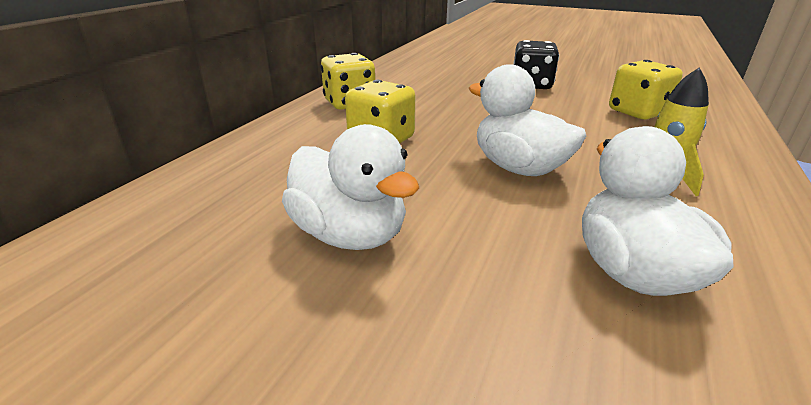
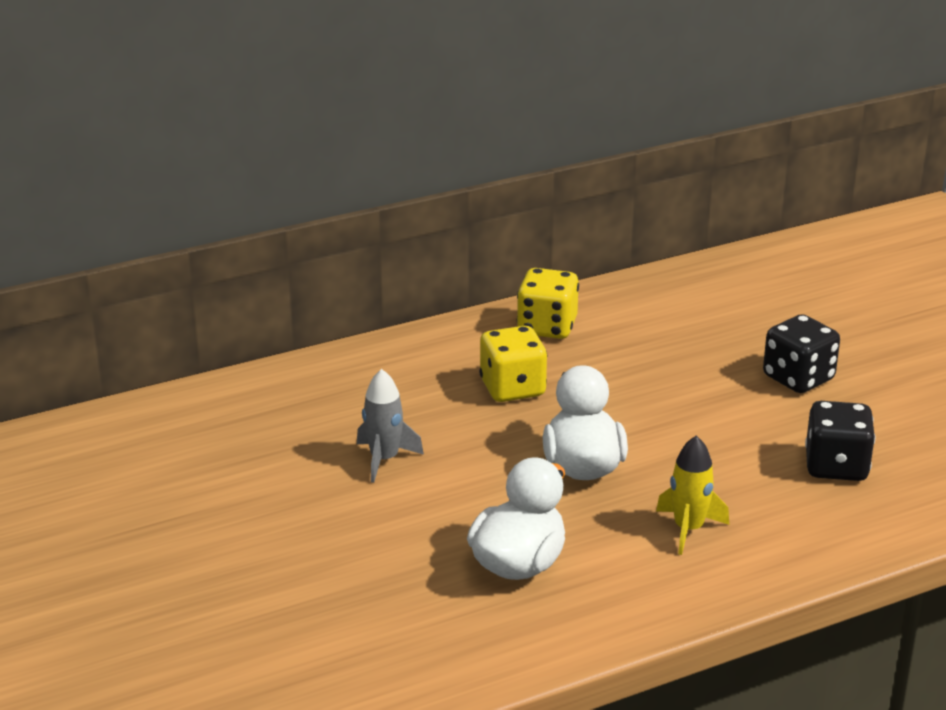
camera: 40 degrees right, 0 degrees up
(350, 234) = (384, 459): white duck -> grey rocket
(637, 112) = (836, 466): yellow dice -> black dice

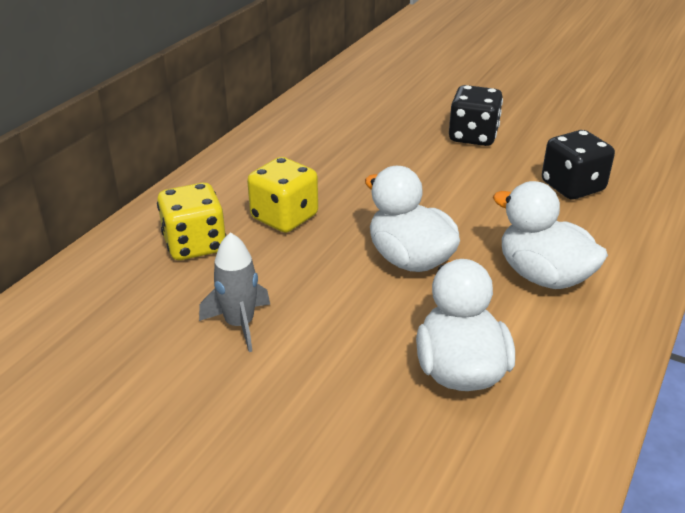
camera: 35 degrees left, 5 degrees up
(547, 327) = (259, 161): yellow dice -> yellow dice (195, 245)
(688, 529) = (543, 276): yellow rocket -> white duck

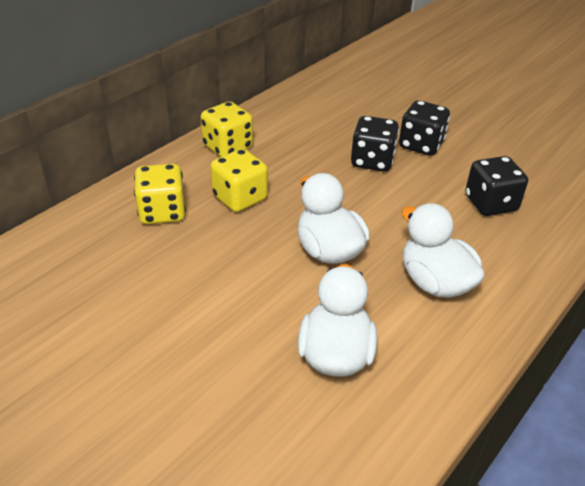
camera: 10 degrees right, 5 degrees up
(239, 324) = (175, 286): grey rocket -> none
(250, 165) = (227, 147): none -> yellow dice
(424, 159) = (372, 161): none -> black dice

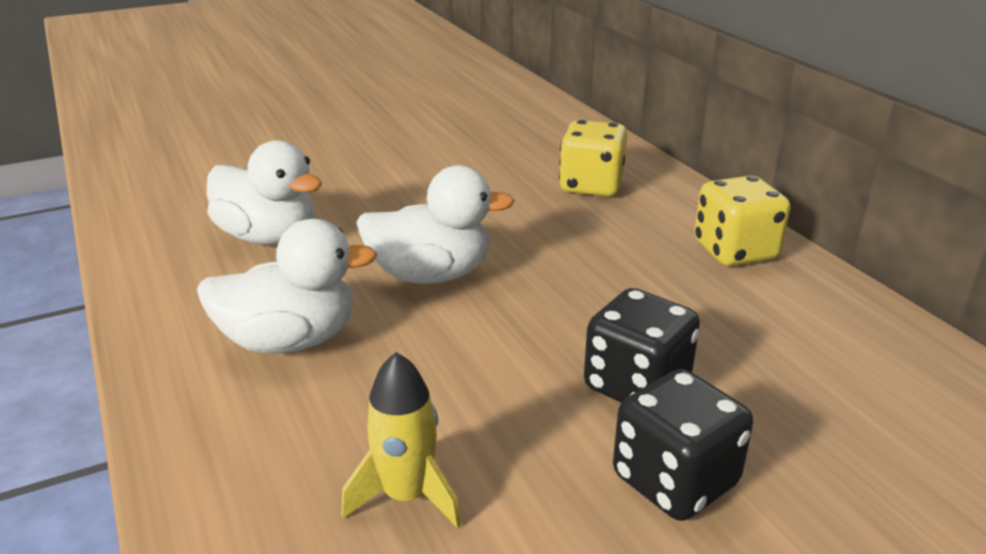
camera: 115 degrees right, 10 degrees down
(240, 198) = (591, 236): yellow dice -> none
(490, 204) = (407, 495): black dice -> yellow rocket

